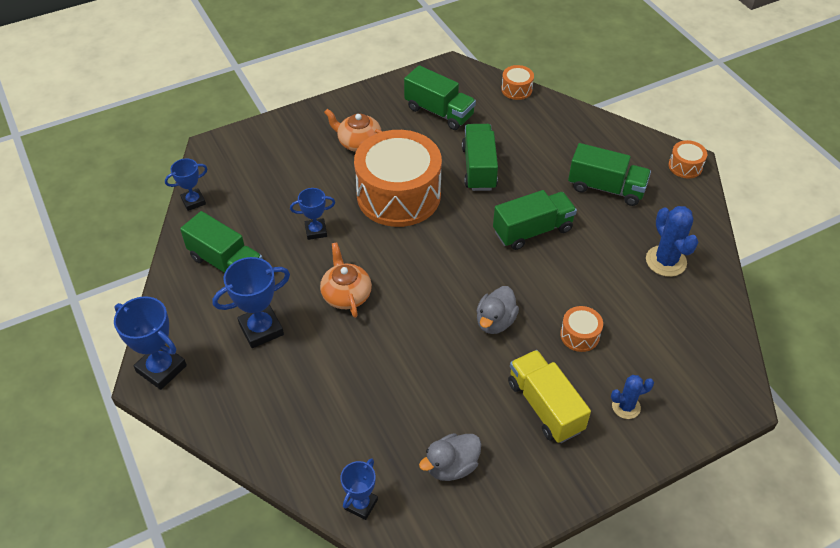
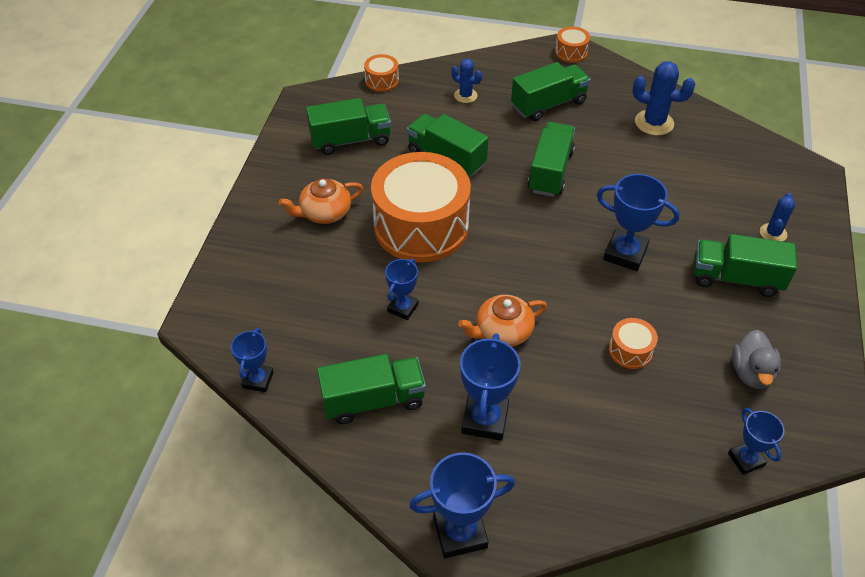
camera: 50 degrees left, 0 degrees up
(346, 294) = (502, 331): orange teapot -> orange teapot turned 45 degrees counterclockwise
(495, 322) = (625, 254): grey duck -> blue trophy
(545, 406) = (736, 278): yellow truck -> green truck
(556, 139) = (465, 95): none -> blue cactus
(579, 335) = (683, 214): orange drum -> orange drum (630, 350)

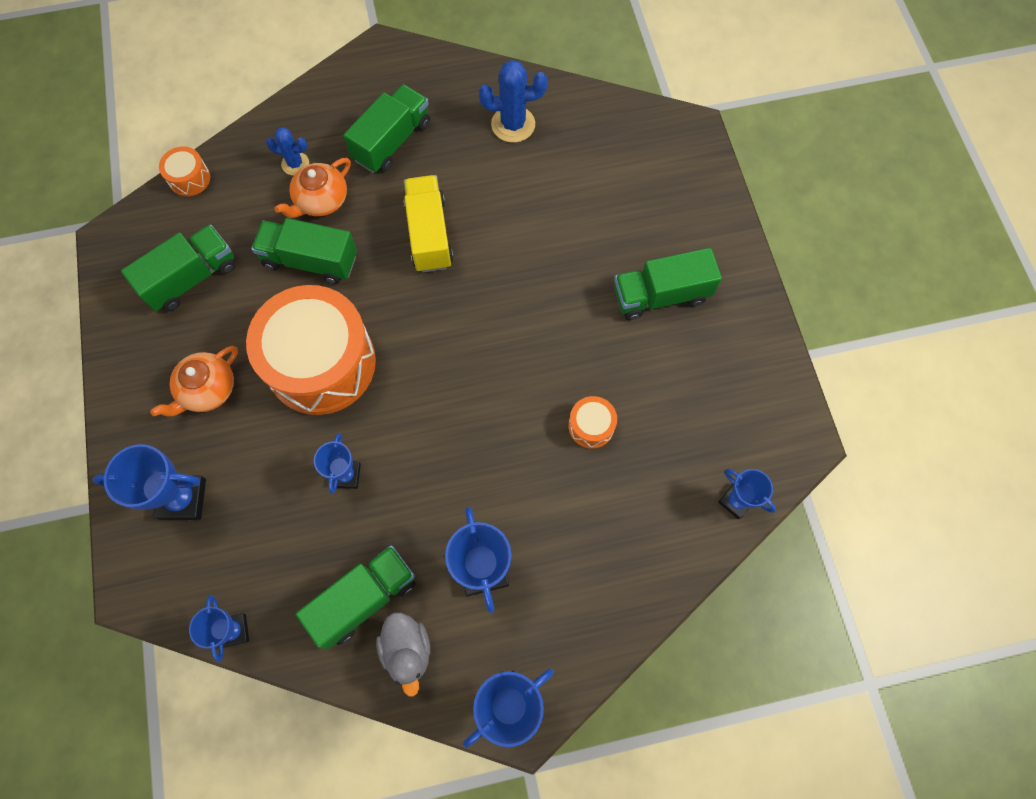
camera: 25 degrees left, 20 degrees up
(502, 331) = (459, 459): orange teapot -> orange teapot (321, 200)
(550, 171) = (429, 234): green truck -> yellow truck
(571, 52) = (388, 56): orange drum -> none
(625, 254) = (544, 310): blue trophy -> blue trophy (183, 499)
(751, 373) = (710, 402): grey duck -> grey duck (407, 650)
(773, 233) = (677, 224): blue cactus -> none

